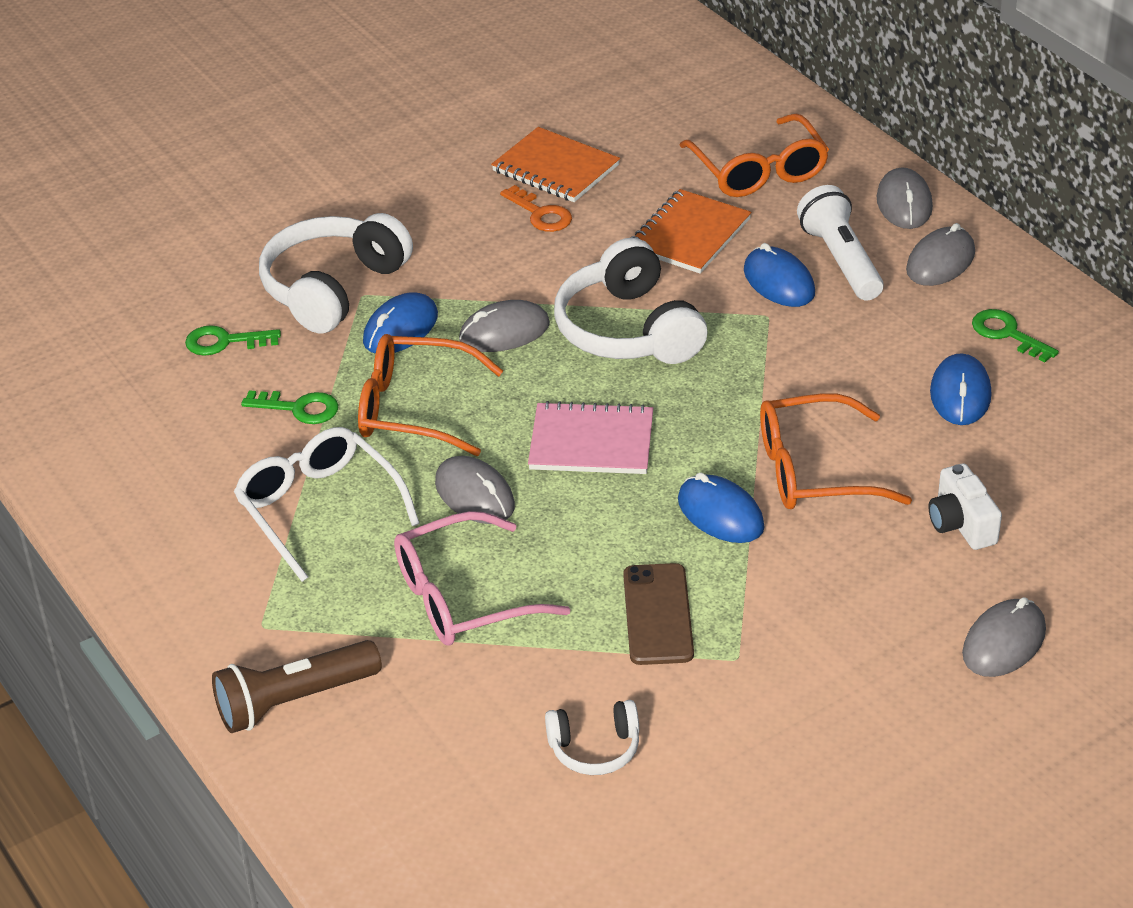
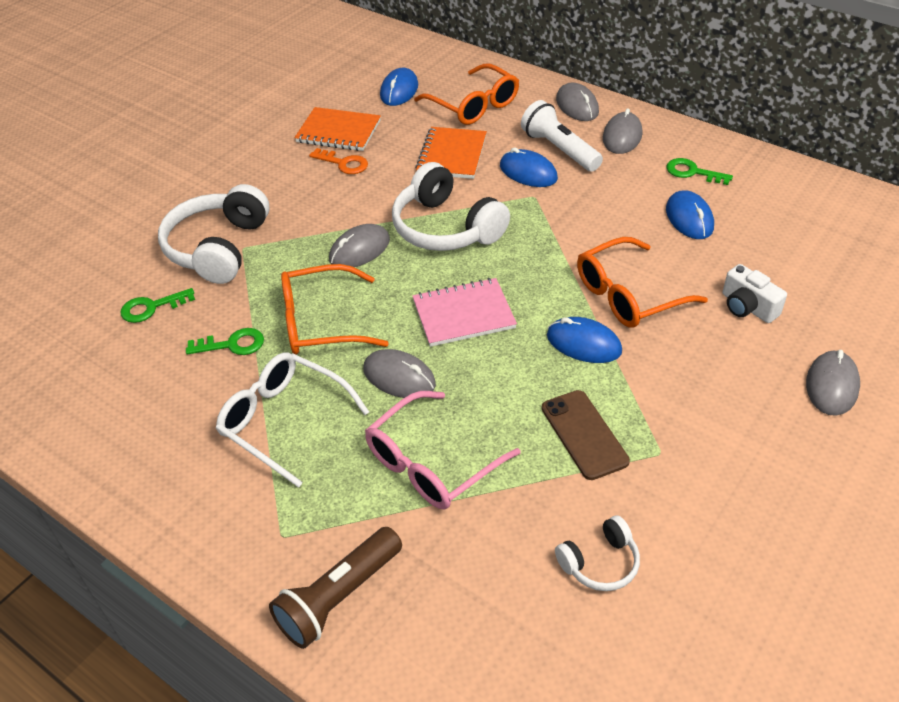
camera: 20 degrees left, 5 degrees up
(400, 329) = (282, 265): blue mouse -> blue mouse (399, 91)

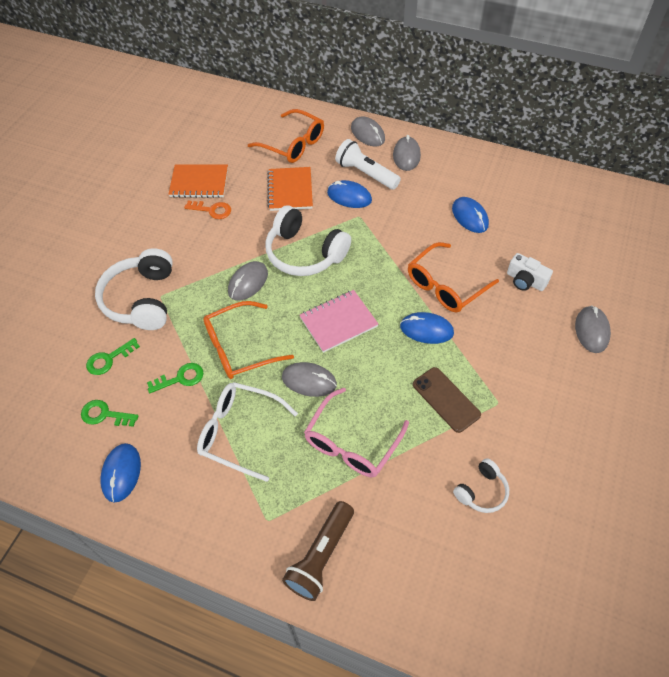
camera: 15 degrees left, 10 degrees up
(399, 91) = (233, 139): blue mouse -> blue mouse (121, 473)
(692, 172) = (462, 178): green key -> green key (105, 414)

